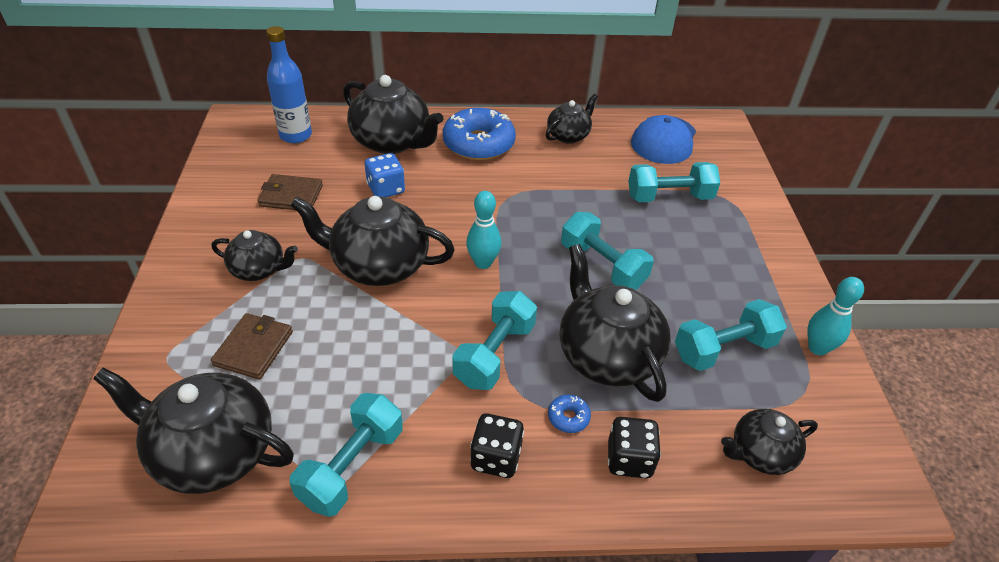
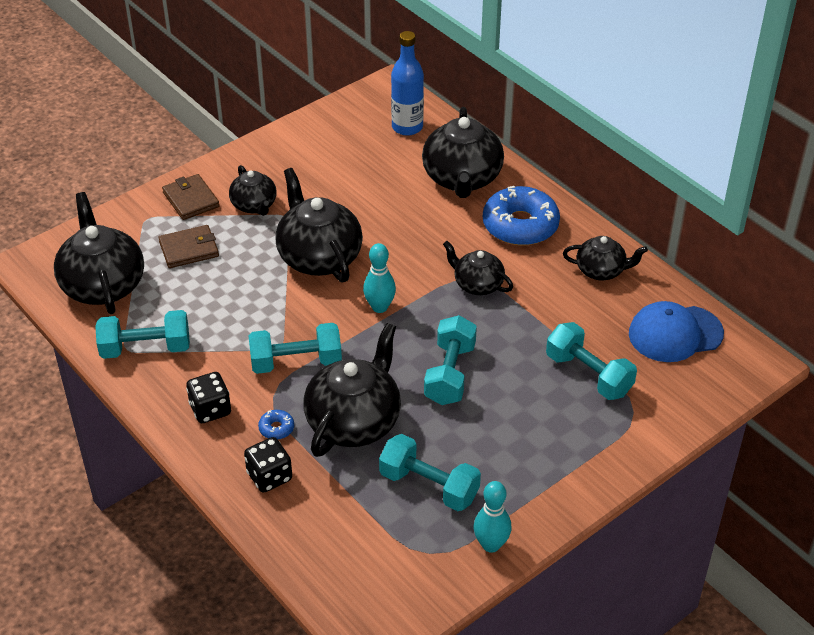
camera: 55 degrees right, 0 degrees up
(291, 196) = (339, 170): brown wallet -> brown wallet (191, 199)
(386, 189) = (402, 210): blue dice -> none
(760, 454) = (341, 547): black teapot -> black teapot (477, 284)

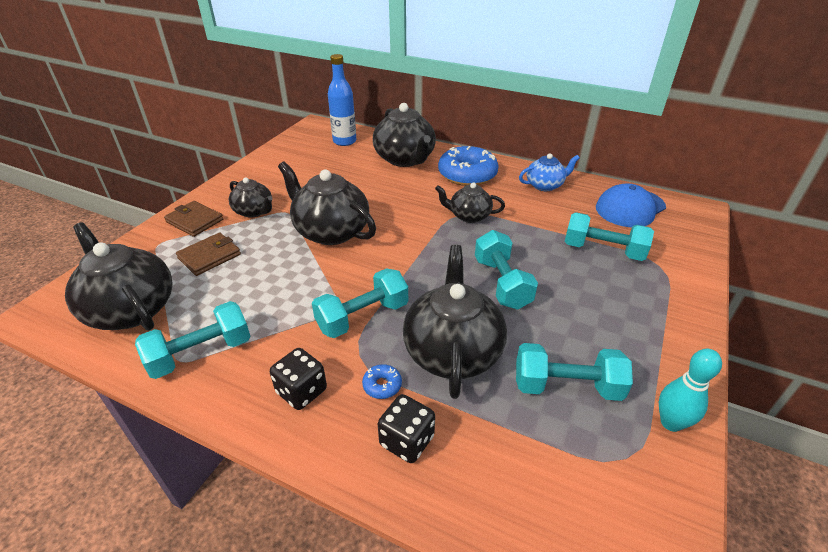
camera: 25 degrees left, 5 degrees down
(379, 307) = (406, 252): turquoise bowling pin -> none
(601, 270) = (545, 185): black teapot -> blue teapot

